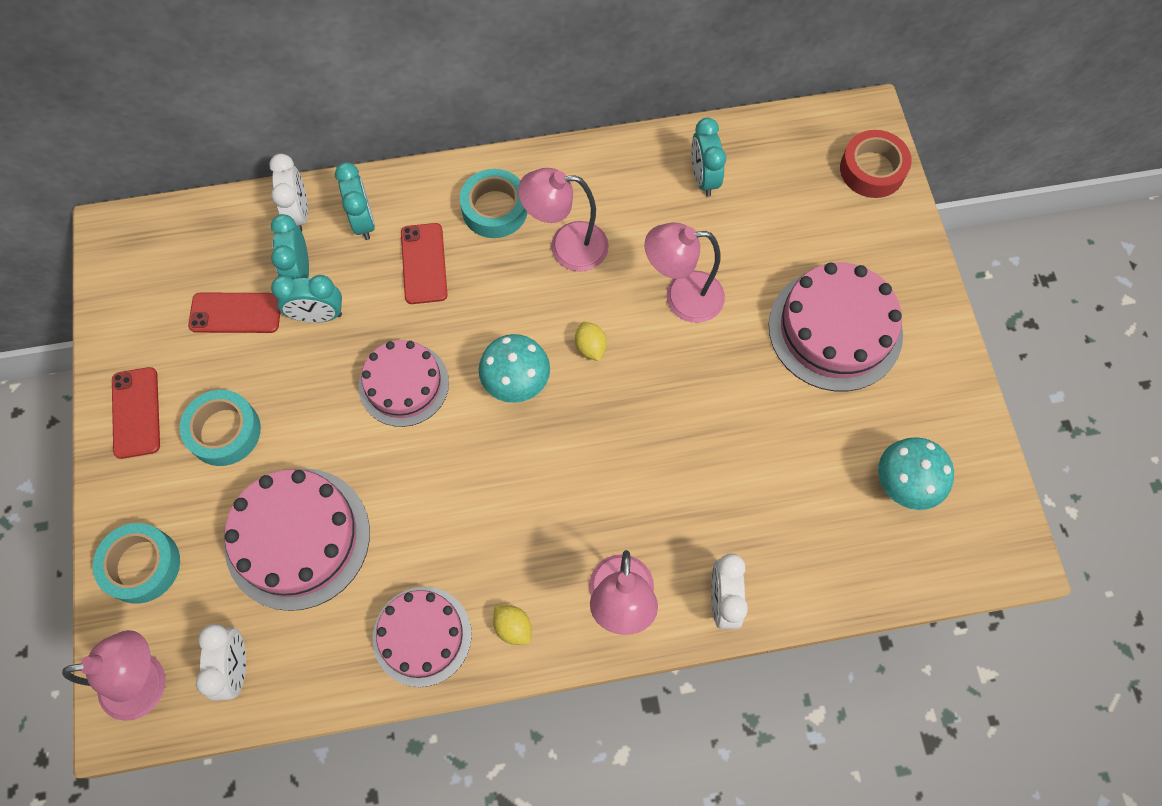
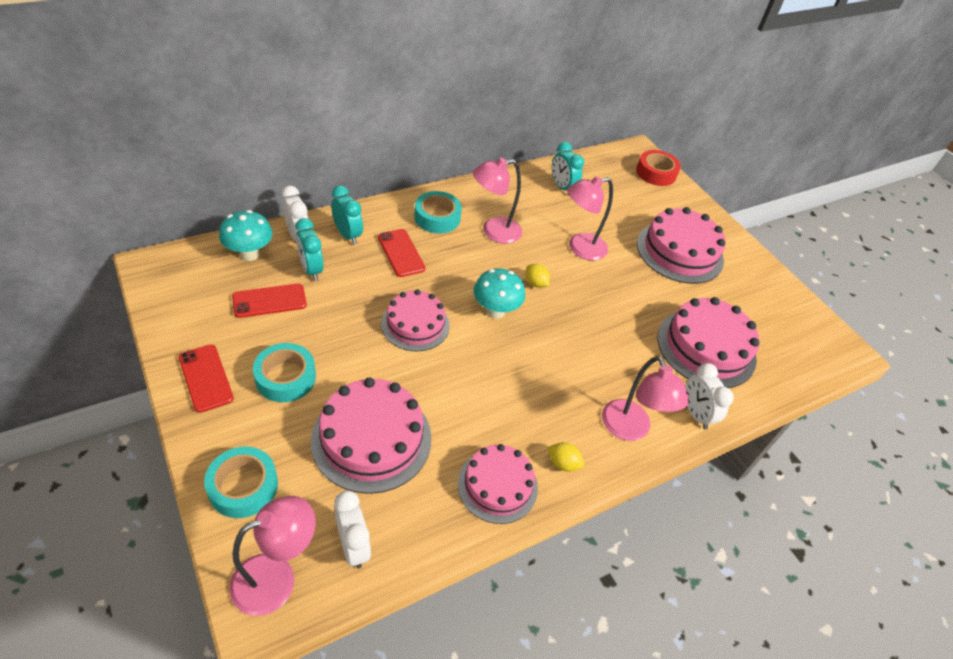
camera: 25 degrees left, 20 degrees down
(318, 316) = (335, 293): turquoise clock -> none
(791, 502) = (706, 347): none -> pink cake
(903, 485) = (765, 326): turquoise mushroom -> turquoise mushroom (249, 254)

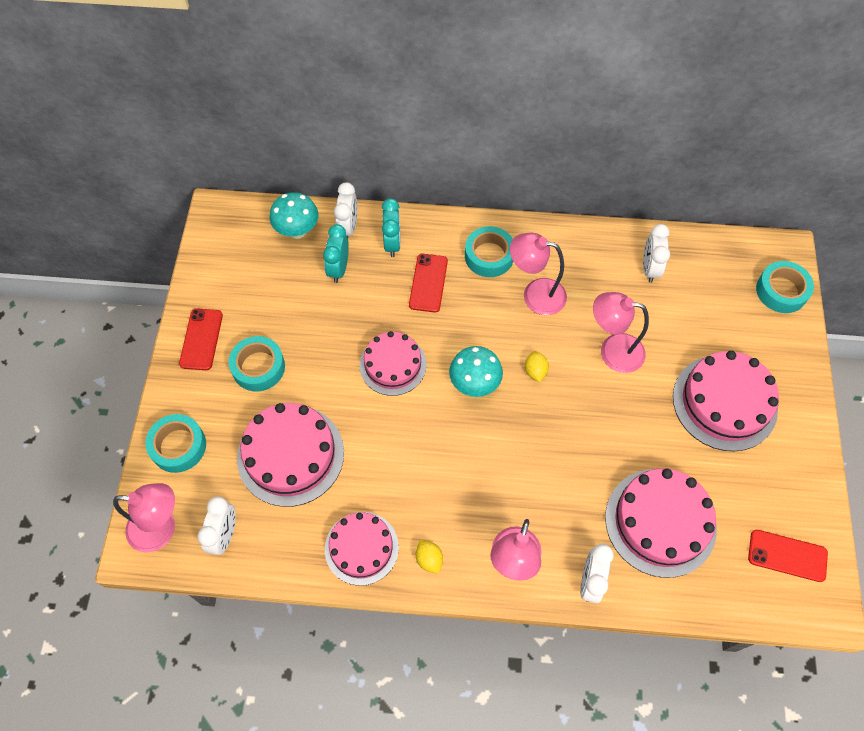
camera: 40 degrees right, 15 degrees up
(269, 301) = (287, 286): red phone -> red phone (787, 555)
(562, 187) = (649, 268): turquoise clock -> white clock
(656, 173) = (781, 291): red tape -> turquoise tape

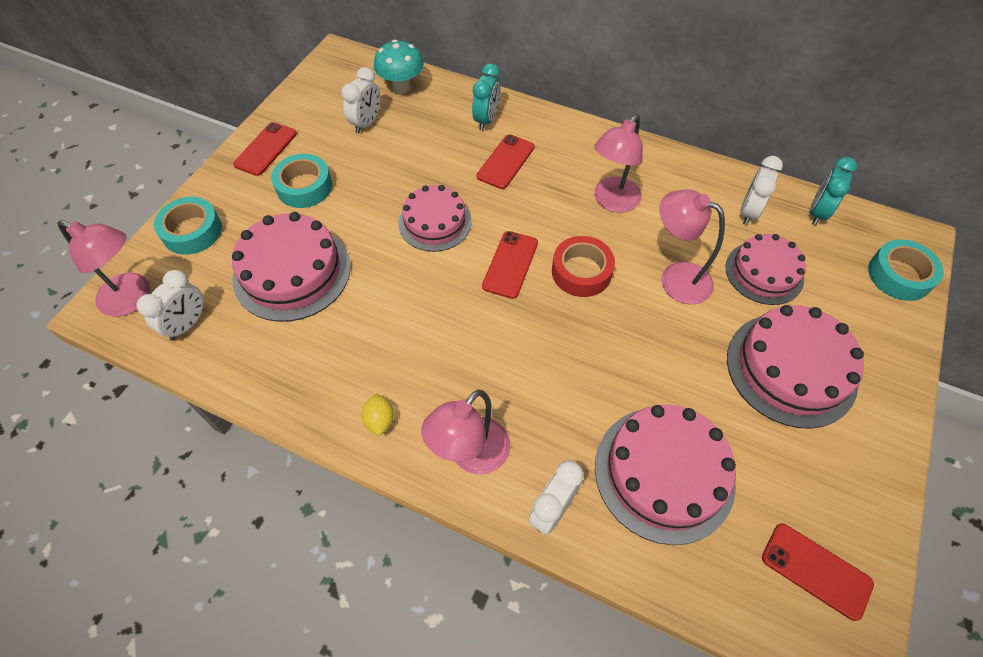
camera: 20 degrees right, 5 degrees down
(339, 268) = (424, 127): turquoise clock -> turquoise clock (817, 212)
(348, 227) = (450, 96): white clock -> white clock (366, 123)
(361, 548) = (315, 383): pink cake -> pink cake (764, 272)
(474, 384) = (510, 264): turquoise mushroom -> red phone
(489, 256) = (578, 155): turquoise tape -> none
(535, 294) = (612, 201): pink lamp -> pink lamp turned 90 degrees counterclockwise
(535, 371) = (581, 272): yellow lemon -> red tape

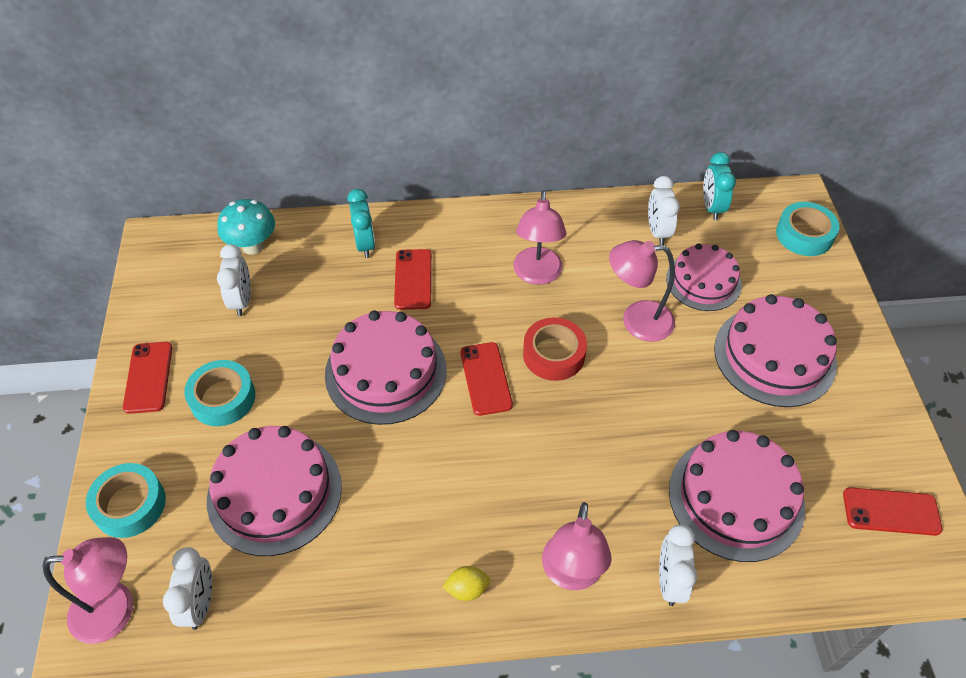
camera: 30 degrees left, 5 degrees down
(380, 420) = (467, 589): yellow lemon -> yellow lemon turned 60 degrees counterclockwise
(435, 222) = (386, 372): pink cake -> pink cake, size x1.51

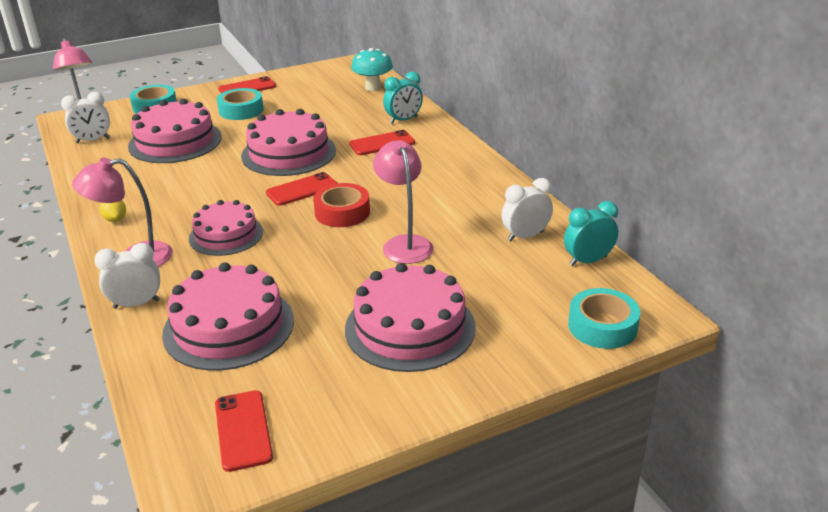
camera: 70 degrees right, 20 degrees down
(242, 301) = (323, 96): white clock -> none
(537, 275) = (424, 189): pink lamp -> none
(703, 281) = (479, 271): pink cake -> pink cake (226, 235)

